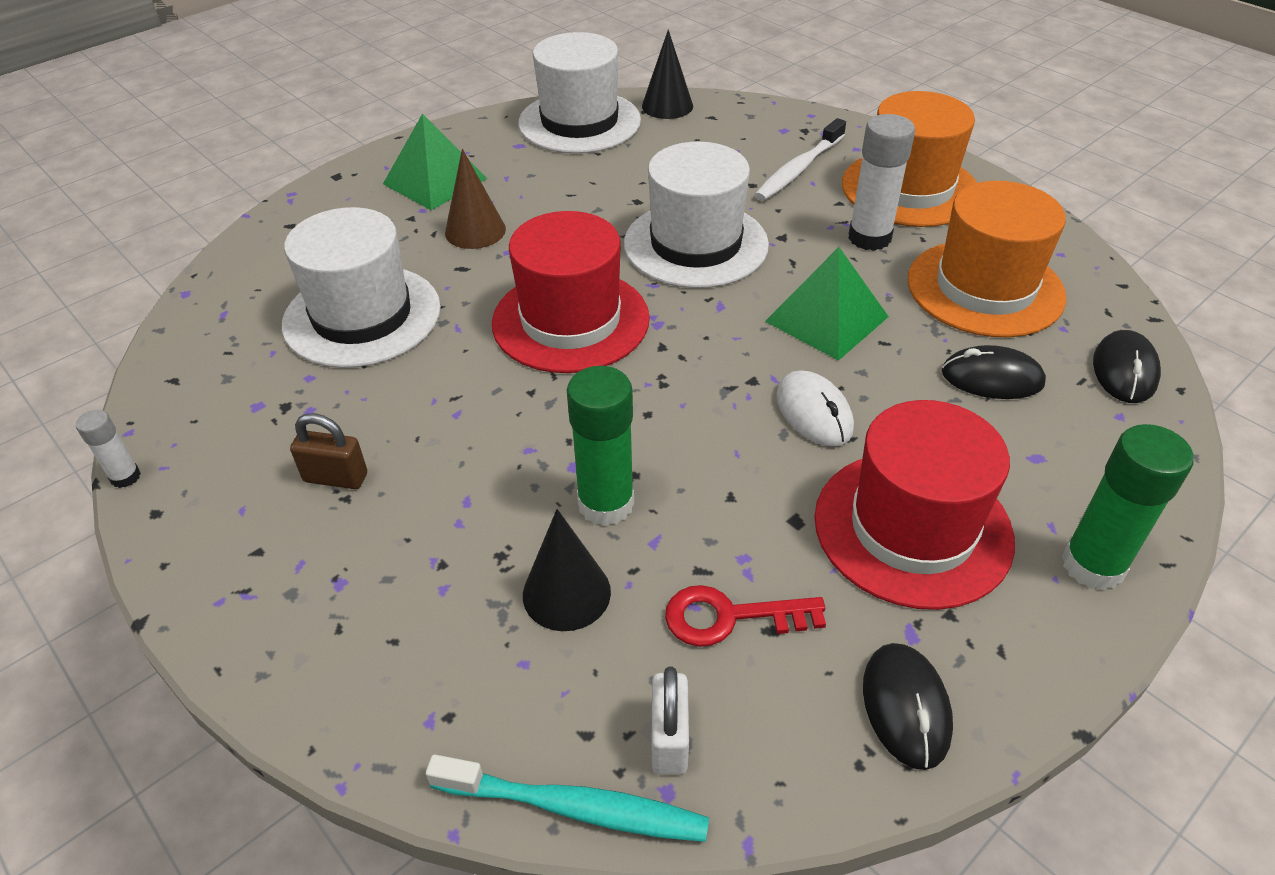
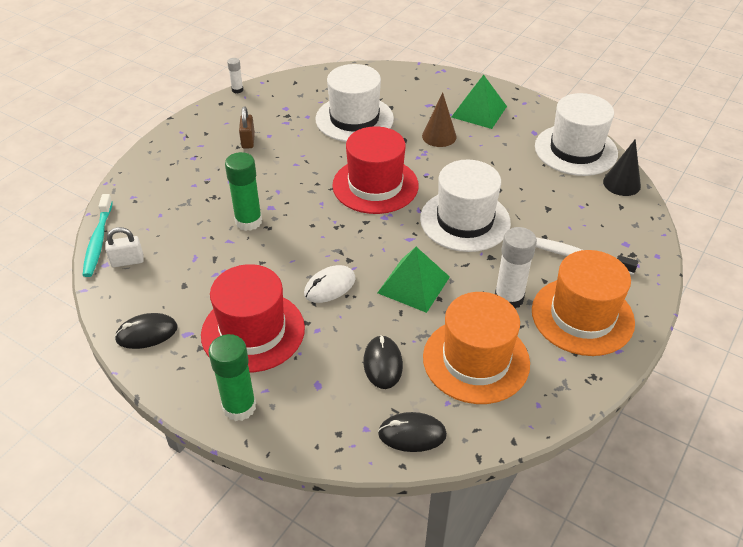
camera: 75 degrees right, 0 degrees up
(566, 593) = (196, 219): black cone -> none
(730, 617) = (189, 271): red key -> none

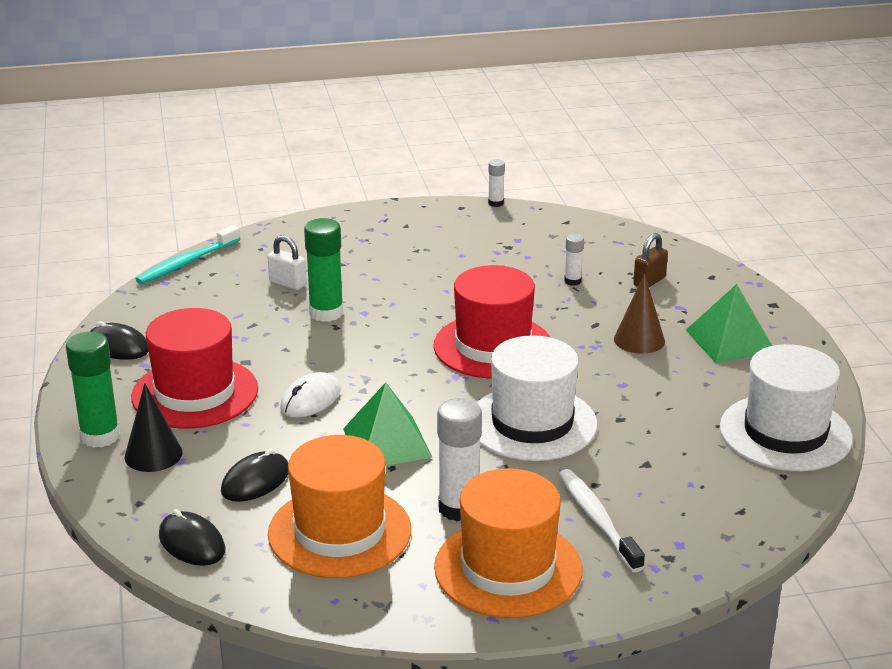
camera: 45 degrees right, 15 degrees down
(127, 261) = (184, 289): white padlock -> white padlock (287, 283)
(248, 141) = (433, 250): brown padlock -> brown padlock (649, 281)
(330, 286) = (310, 399): white mouse -> white mouse turned 60 degrees counterclockwise
(354, 119) = (572, 281): white hat -> white glue stick
(621, 184) = (784, 492): black cone -> black cone (153, 454)

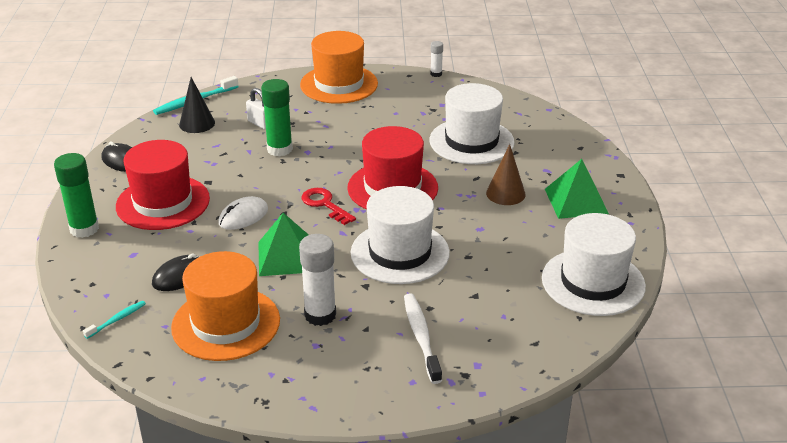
camera: 10 degrees right, 5 degrees up
(153, 454) = (116, 247): black cone -> black cone (197, 123)
(191, 543) = (117, 320): black mouse -> turquoise toothbrush
(412, 375) = (324, 204): none -> red key
(508, 568) = (339, 368): orange hat -> orange hat (339, 84)
(572, 281) = (471, 141): white glue stick -> white hat
(649, 281) = (530, 147): brown padlock -> none

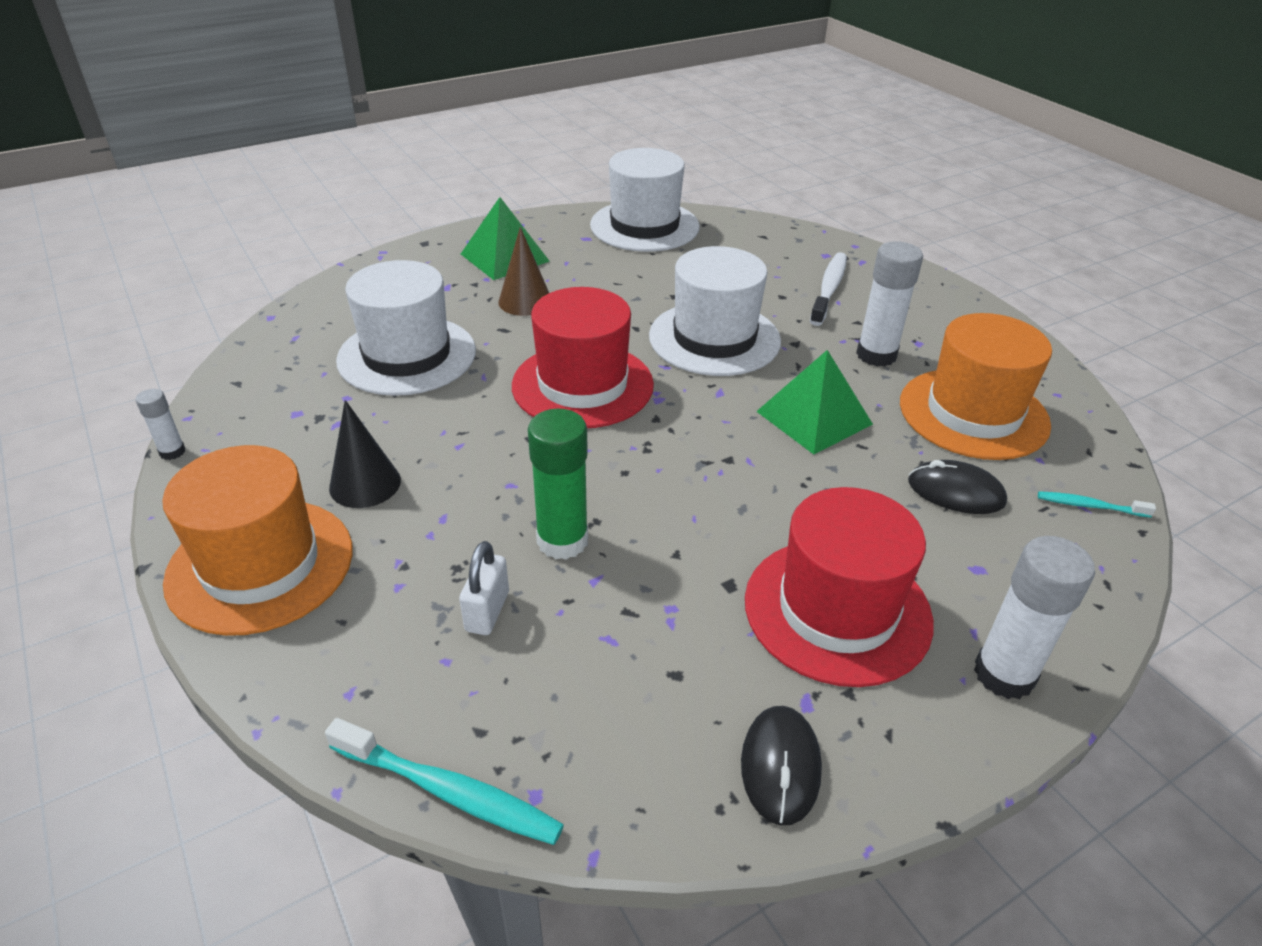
camera: 120 degrees left, 5 degrees up
(84, 229) = (1004, 674): green glue stick -> white glue stick
(197, 123) = (548, 721): black cone -> black cone (365, 484)
(243, 216) = (776, 495): white mouse -> none
(324, 204) = (674, 429): red key -> none
(421, 337) = (829, 289): white toothbrush -> white toothbrush turned 150 degrees clockwise

